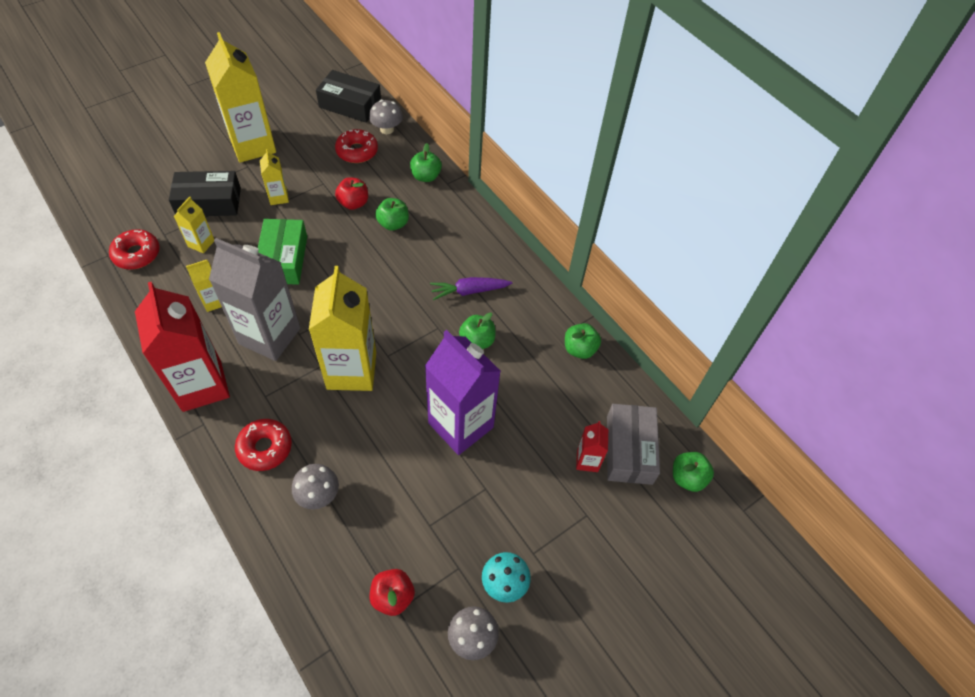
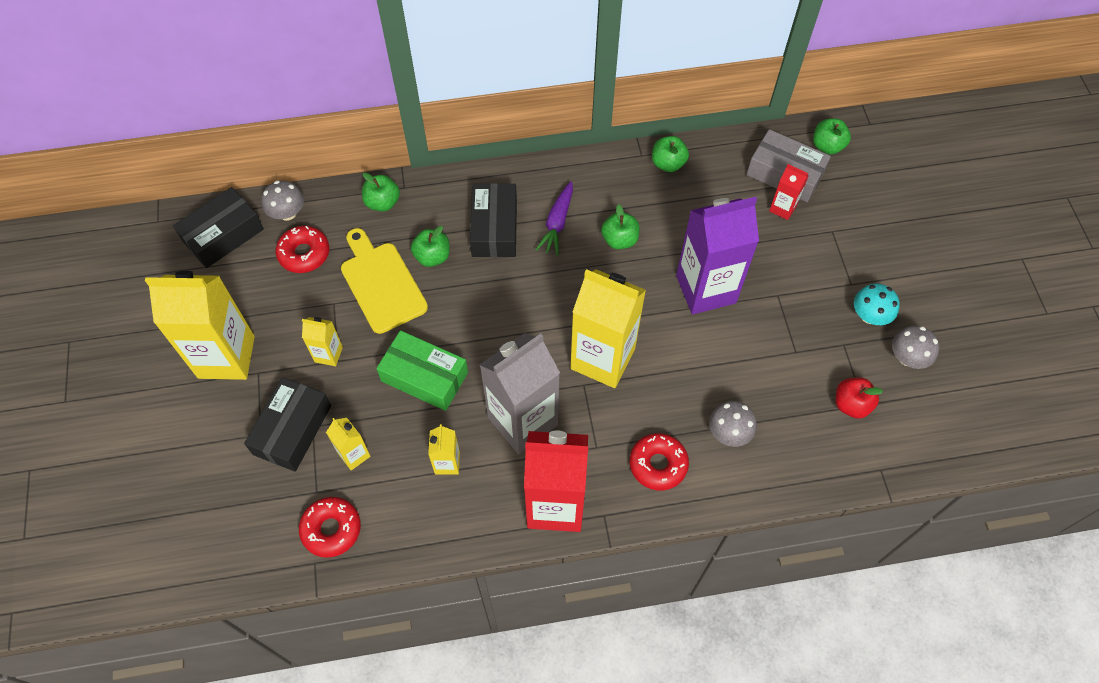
camera: 60 degrees left, 5 degrees up
(353, 203) = (381, 283): red apple -> yellow cutting board
(441, 251) = (494, 228): none -> black box

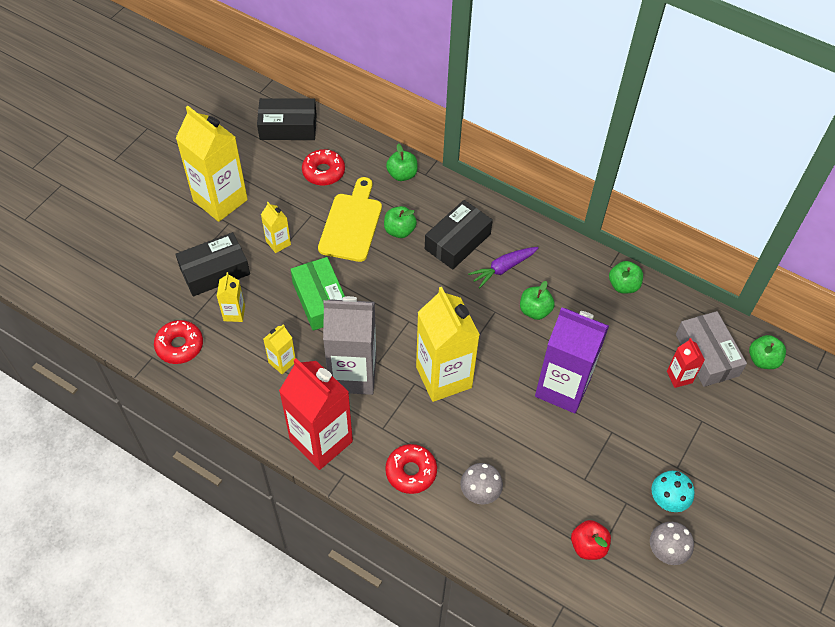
camera: 40 degrees right, 5 degrees down
(287, 213) = (338, 140): grey mushroom -> none

